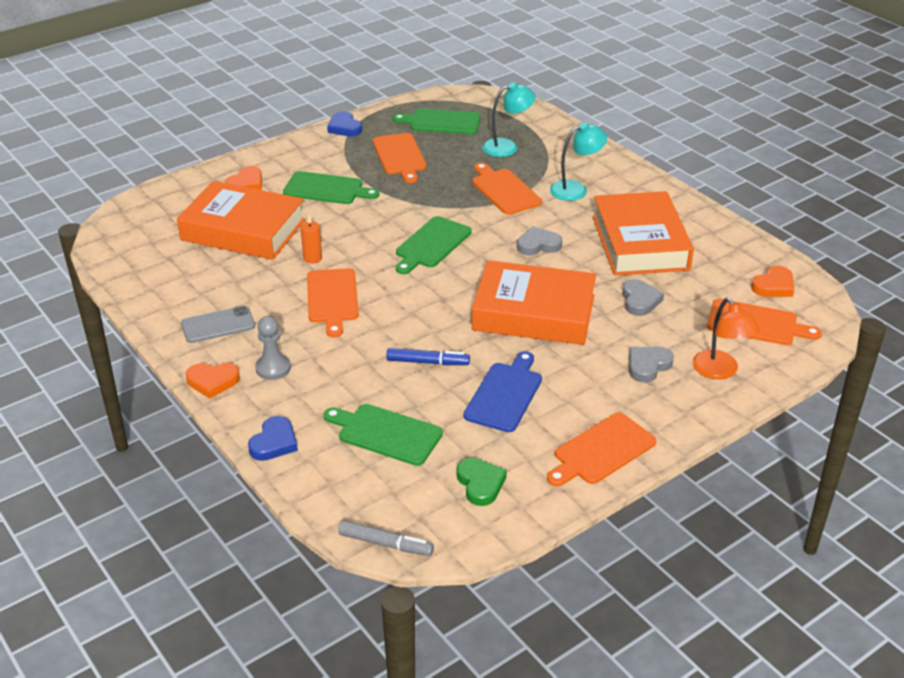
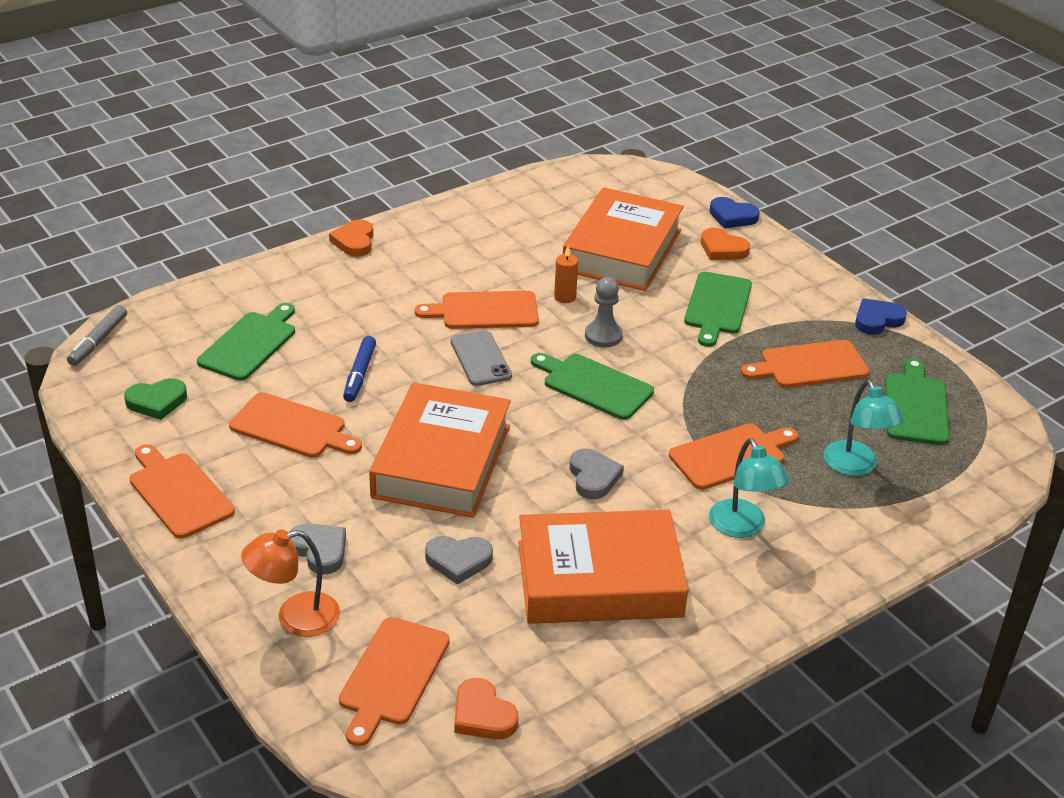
camera: 90 degrees right, 0 degrees up
(218, 325) = (445, 241): grey phone -> grey phone (480, 359)
(273, 368) = (368, 275): grey pawn -> grey pawn (603, 336)
(274, 442) = (255, 278): blue heart -> blue heart (732, 216)
(504, 394) = (292, 427): blue cutting board -> orange cutting board

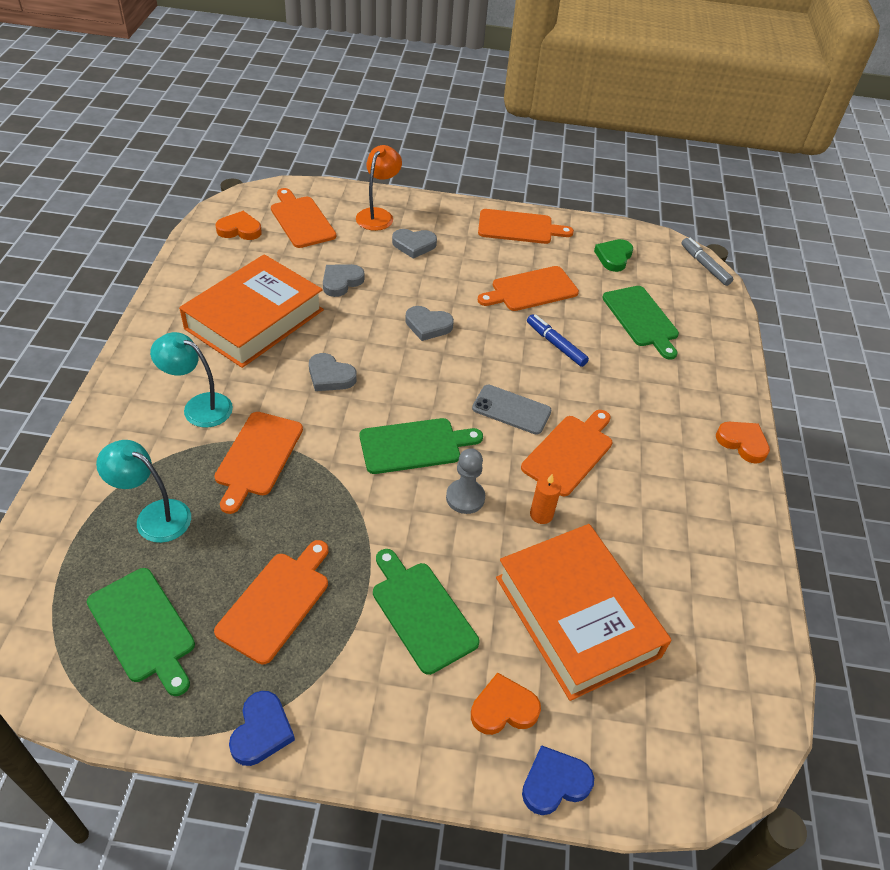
camera: 130 degrees right, 10 degrees up
(441, 461) = (428, 325): orange book -> grey heart

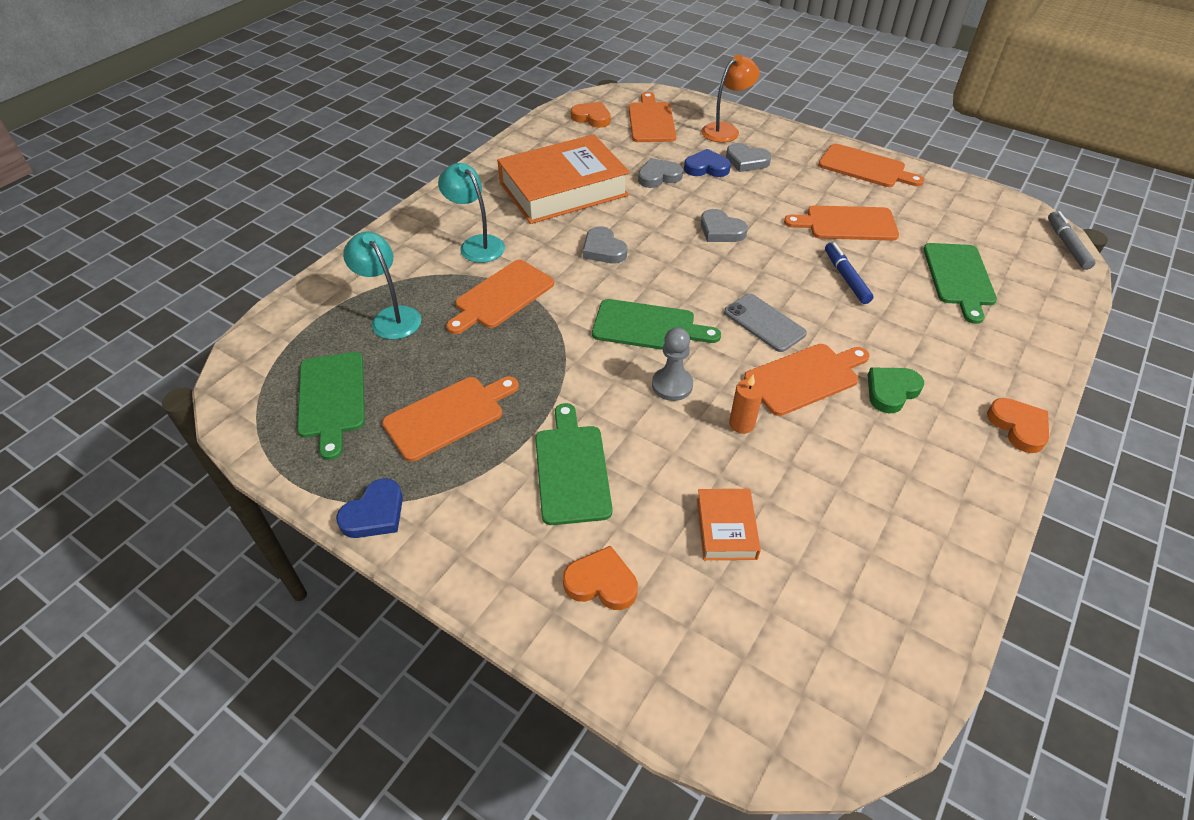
camera: 30 degrees right, 0 degrees up
(554, 783) = (613, 671): blue heart -> blue heart (706, 168)
(577, 616) = (726, 528): orange book -> orange book, size x0.44
(614, 257) = (958, 214): green heart -> green heart (891, 391)

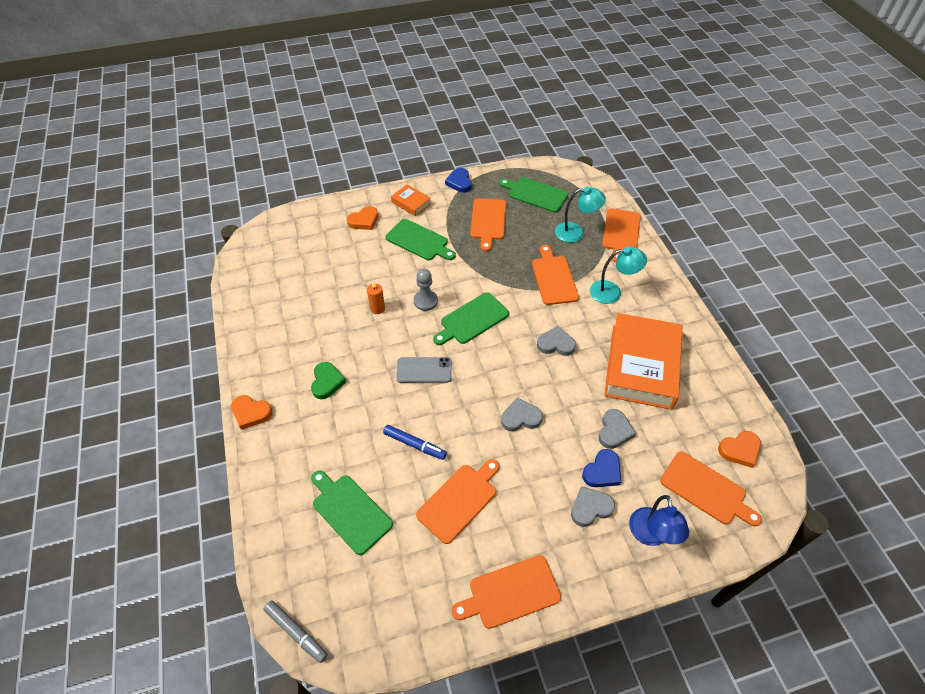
camera: 130 degrees right, 5 degrees up
(726, 130) = (650, 535): orange lamp -> blue lamp
(726, 528) = (341, 266): orange book -> orange book (411, 203)
(805, 377) = (373, 355): orange cutting board -> orange cutting board (621, 233)

